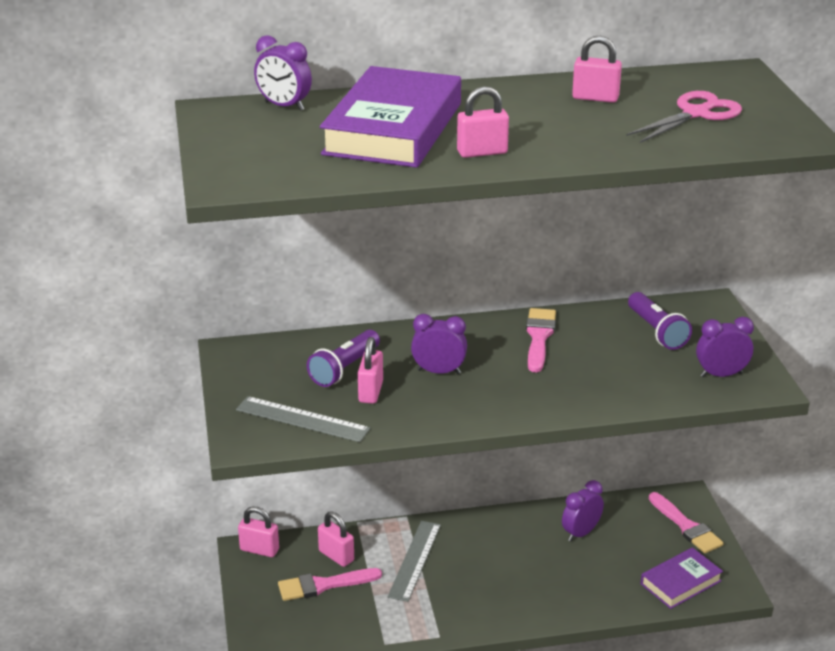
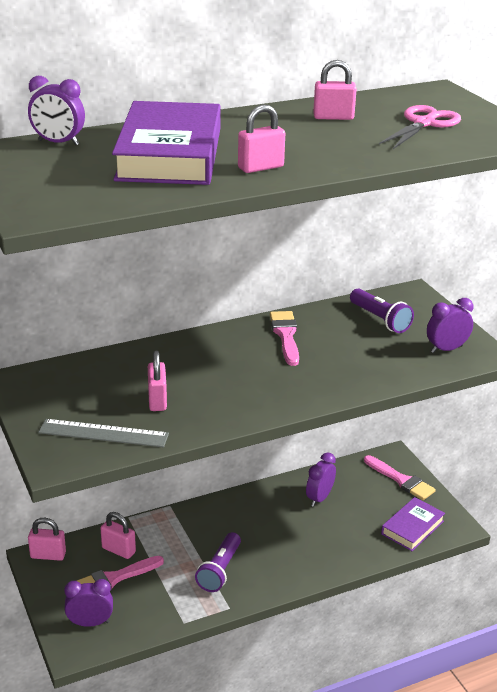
camera: 15 degrees left, 0 degrees up
(344, 369) = (126, 383): purple flashlight -> purple flashlight (220, 570)
(414, 560) = (188, 543): grey ruler -> none
(438, 371) = (211, 375): purple clock -> purple clock (90, 623)

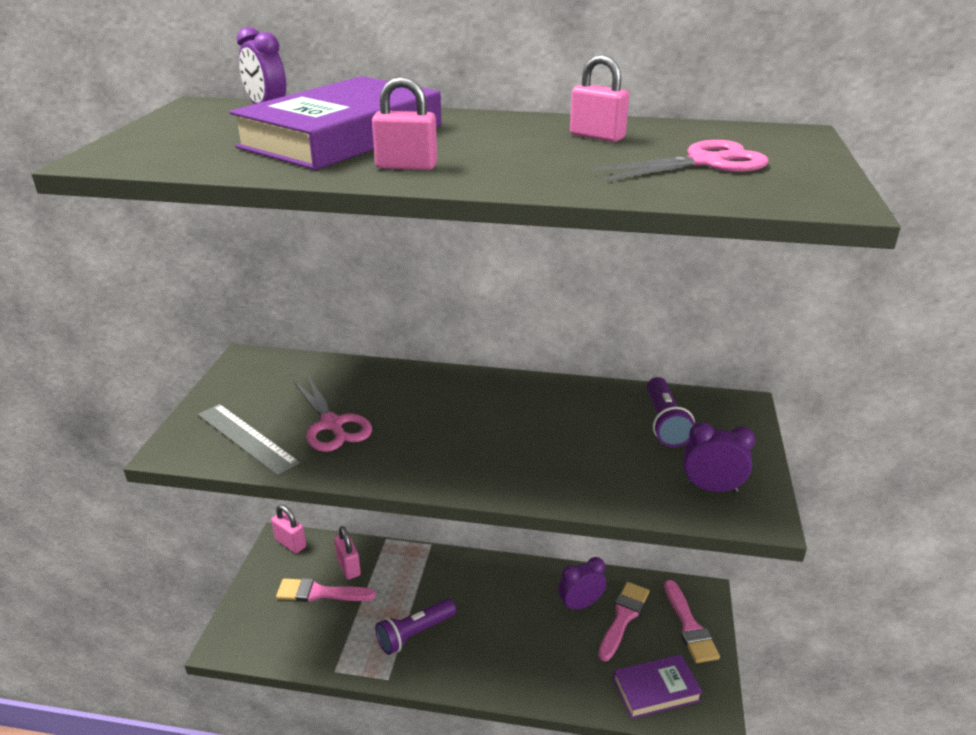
camera: 35 degrees right, 0 degrees up
(90, 623) = (261, 626): purple clock -> none
(157, 400) = (332, 424): pink padlock -> pink scissors
(286, 336) = (536, 404): pink brush -> pink brush (623, 617)

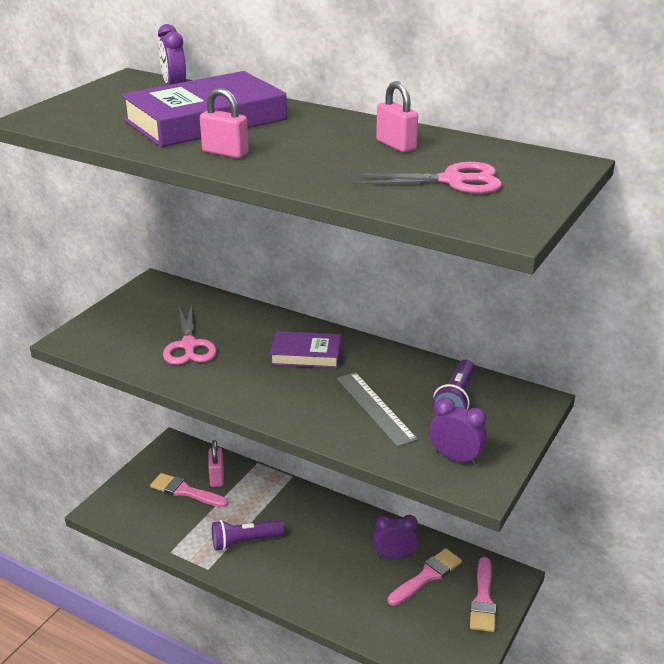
camera: 20 degrees right, 0 degrees up
(246, 438) = (122, 342): grey ruler -> grey ruler (375, 408)
(290, 543) = (180, 448): pink padlock -> none
(656, 690) = (423, 639): purple book -> purple book (306, 354)

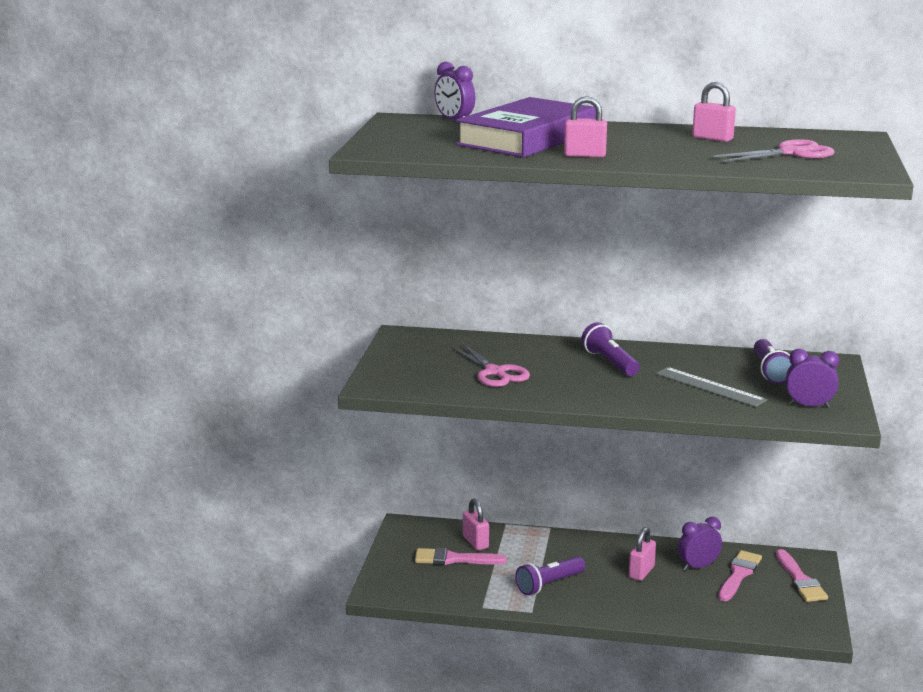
camera: 20 degrees left, 10 degrees down
(306, 354) = (609, 362): purple book -> purple flashlight
(337, 549) = (641, 572): none -> pink padlock

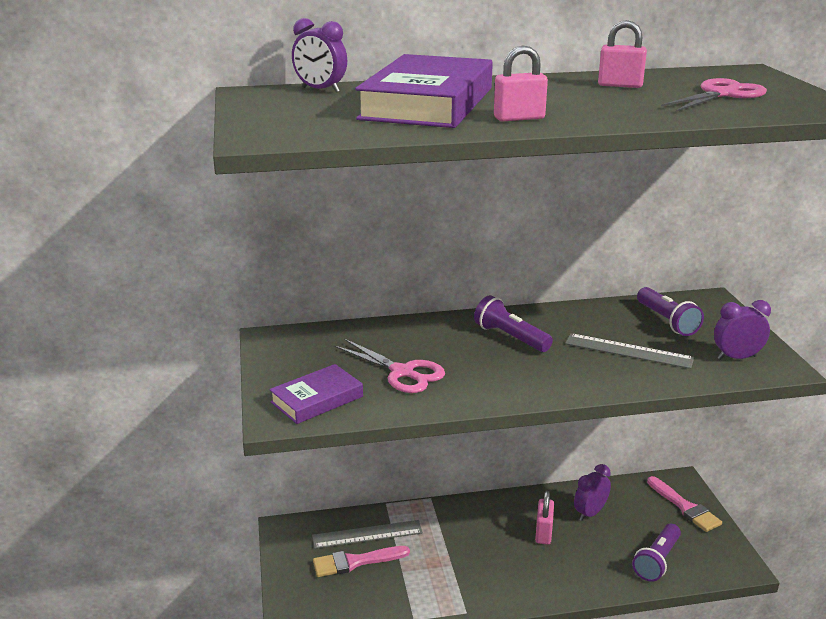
camera: 20 degrees left, 5 degrees up
(412, 379) = (317, 399): none -> purple book
(475, 542) = (367, 534): pink padlock -> grey ruler
(549, 585) = (465, 571): purple flashlight -> purple flashlight (657, 561)
(739, 575) = (630, 514): pink brush -> none

